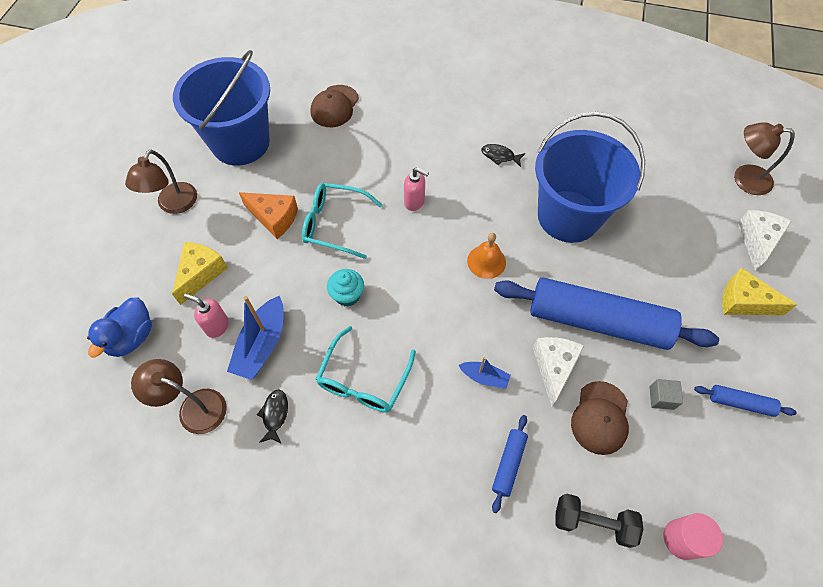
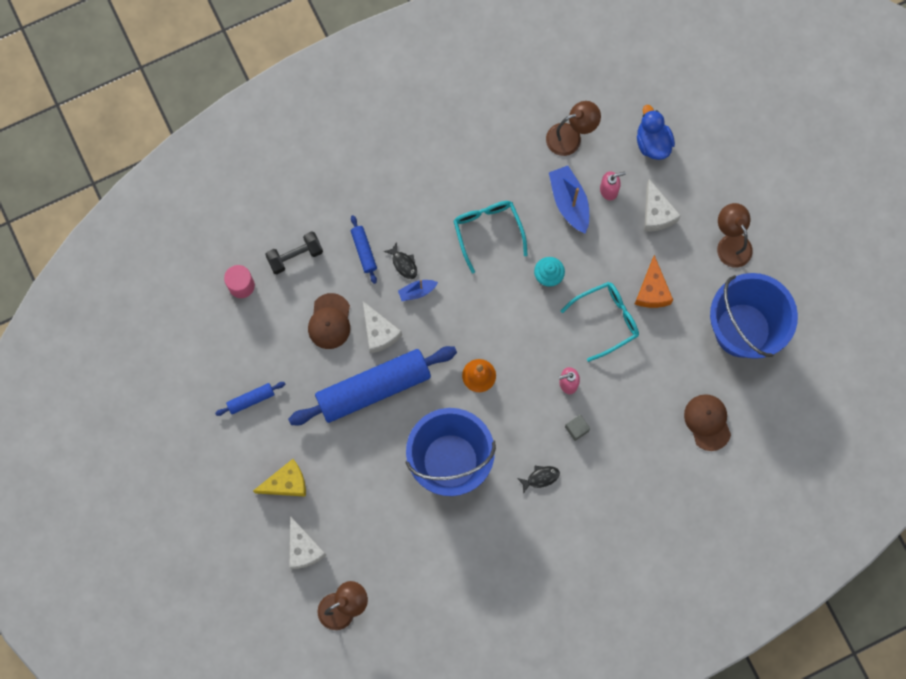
camera: 140 degrees right, 15 degrees up
(201, 273) = (656, 213): yellow cheese -> white cheese
(274, 218) = (652, 290): orange cheese -> orange cheese turned 75 degrees counterclockwise
(275, 414) = (520, 170): black fish -> black fish (403, 264)
(600, 418) = (329, 321): brown cap -> brown cap turned 150 degrees counterclockwise
(661, 398) = (301, 364): grey cube -> grey cube (576, 429)

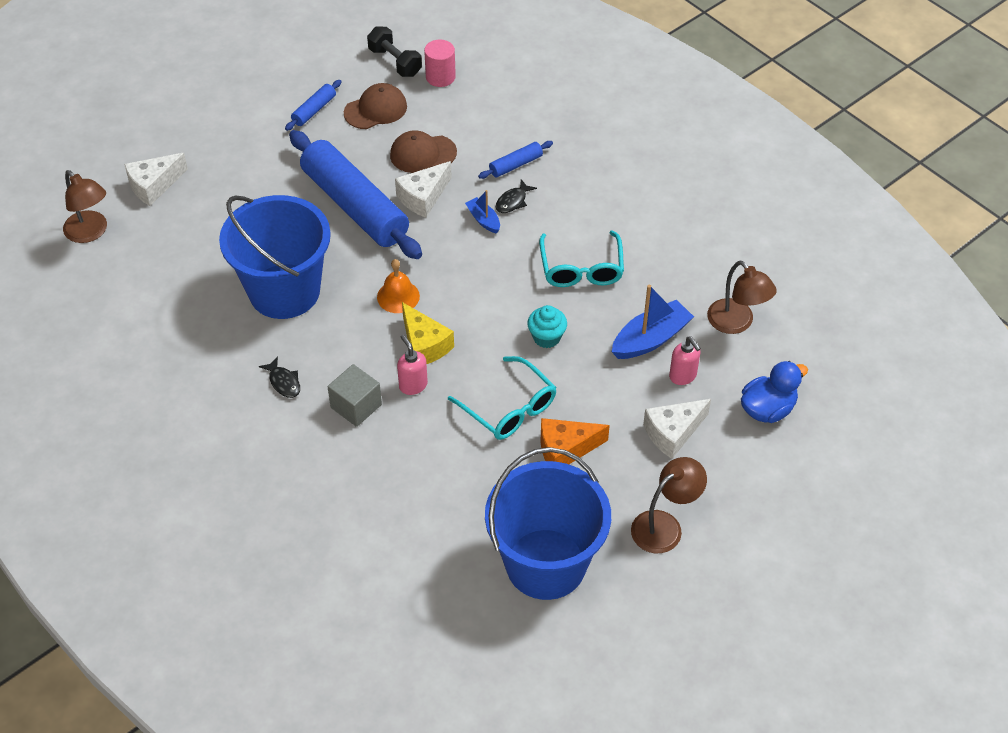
camera: 75 degrees right, 25 degrees down
(251, 400) = (314, 110): blue rolling pin -> blue rolling pin turned 75 degrees clockwise
(286, 483) = (226, 157): yellow cheese -> yellow cheese (424, 345)
(295, 256) = (489, 111): black dumbbell -> black dumbbell (395, 62)
(488, 231) = (581, 268): turquoise glasses -> turquoise glasses turned 120 degrees clockwise
(576, 429) = (356, 406): grey cube -> grey cube, size x1.57
(707, 422) = (403, 548): brown cap -> brown cap (376, 109)

